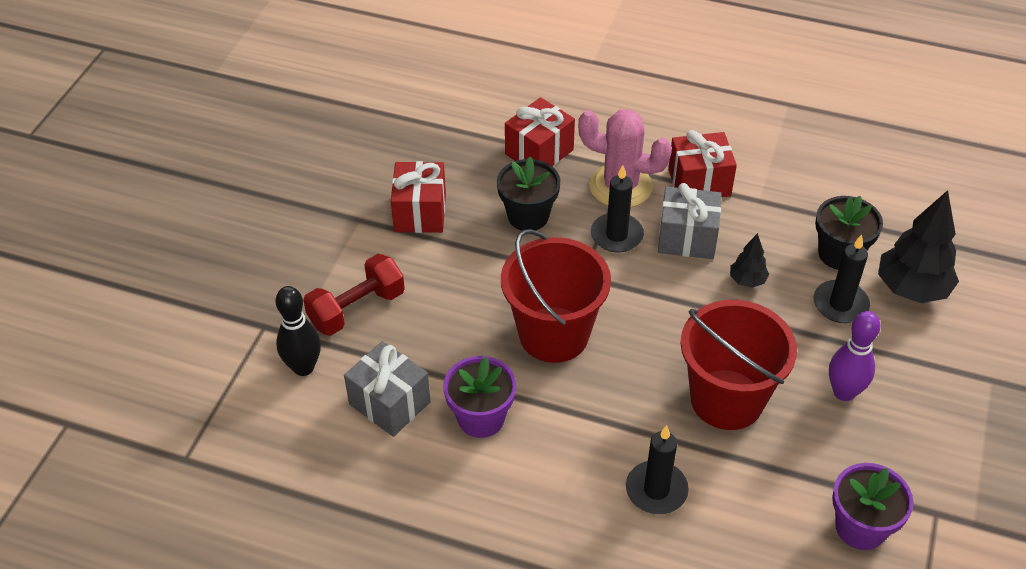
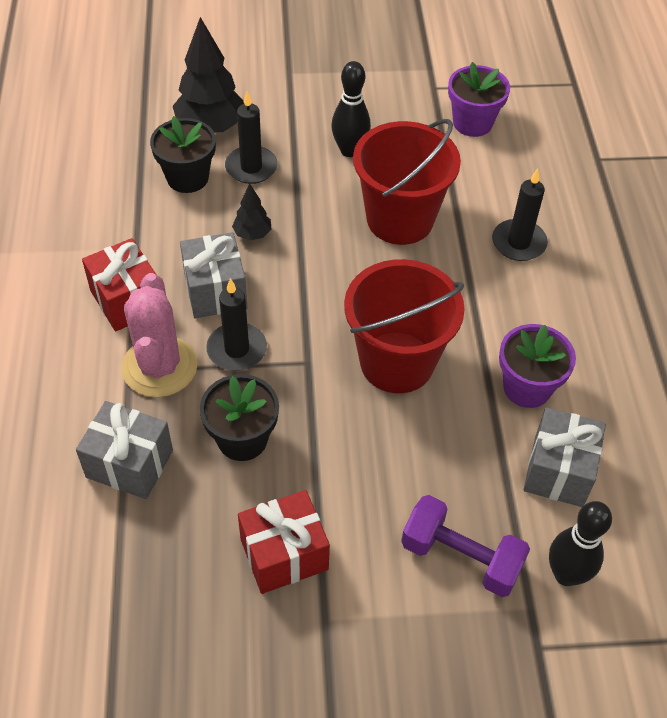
camera: 115 degrees left, 5 degrees up
(356, 309) = (461, 557): red dumbbell -> purple dumbbell
(539, 152) = (129, 464): red gift -> grey gift
(844, 392) = (349, 150): purple bowling pin -> black bowling pin

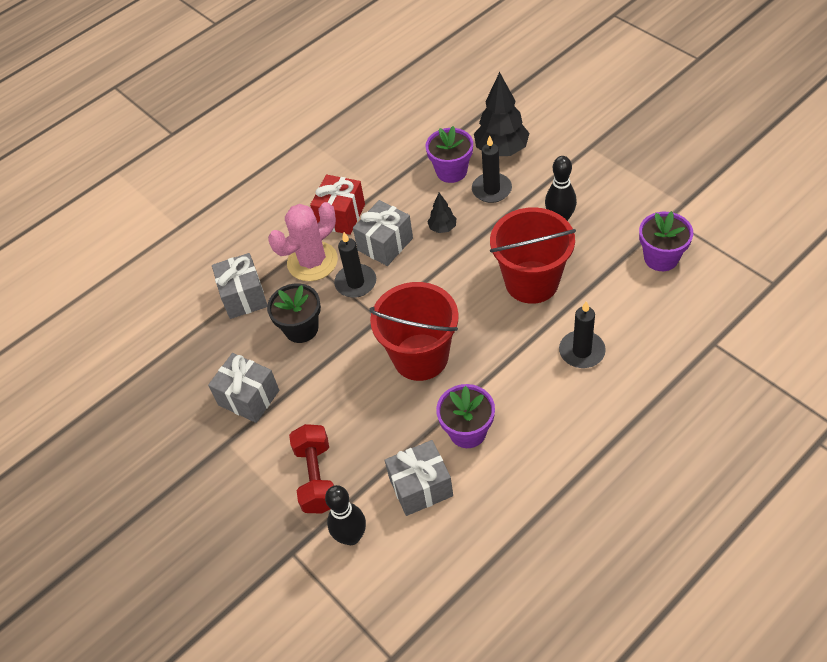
camera: 60 degrees right, 0 degrees up
(187, 178) = (451, 171): black flower pot -> purple flower pot
(284, 554) = (249, 398): red gift -> grey gift
(461, 557) = (316, 477): purple dumbbell -> red dumbbell

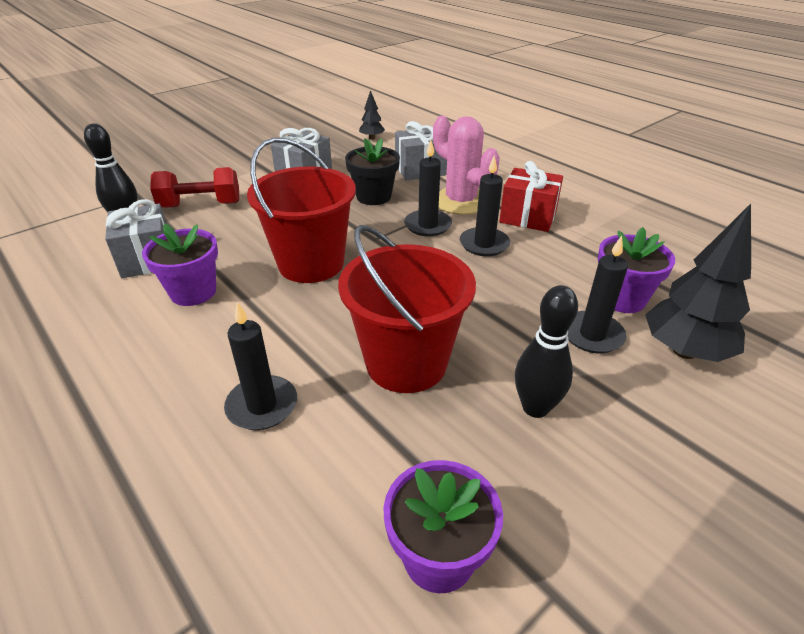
camera: 85 degrees right, 15 degrees down
(385, 244) = (484, 244): grey gift -> black candle
(442, 228) = (511, 287): black tree -> black tree (372, 138)

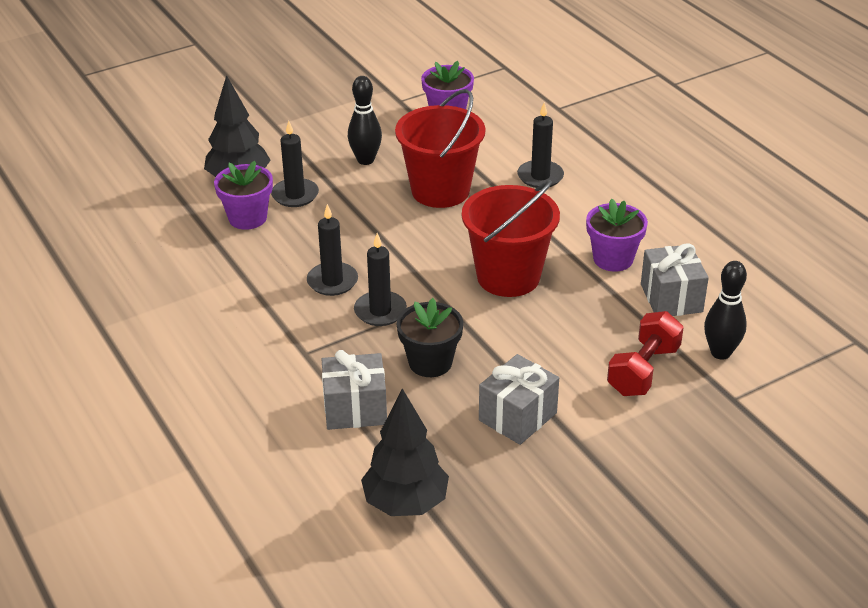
camera: 170 degrees left, 0 degrees up
(200, 205) = (643, 370): red dumbbell -> red dumbbell turned 60 degrees counterclockwise
(372, 138) = (406, 503): black tree -> black tree, size x1.99
(460, 201) = (328, 343): pink cactus -> none
(528, 217) = (265, 311): red gift -> none

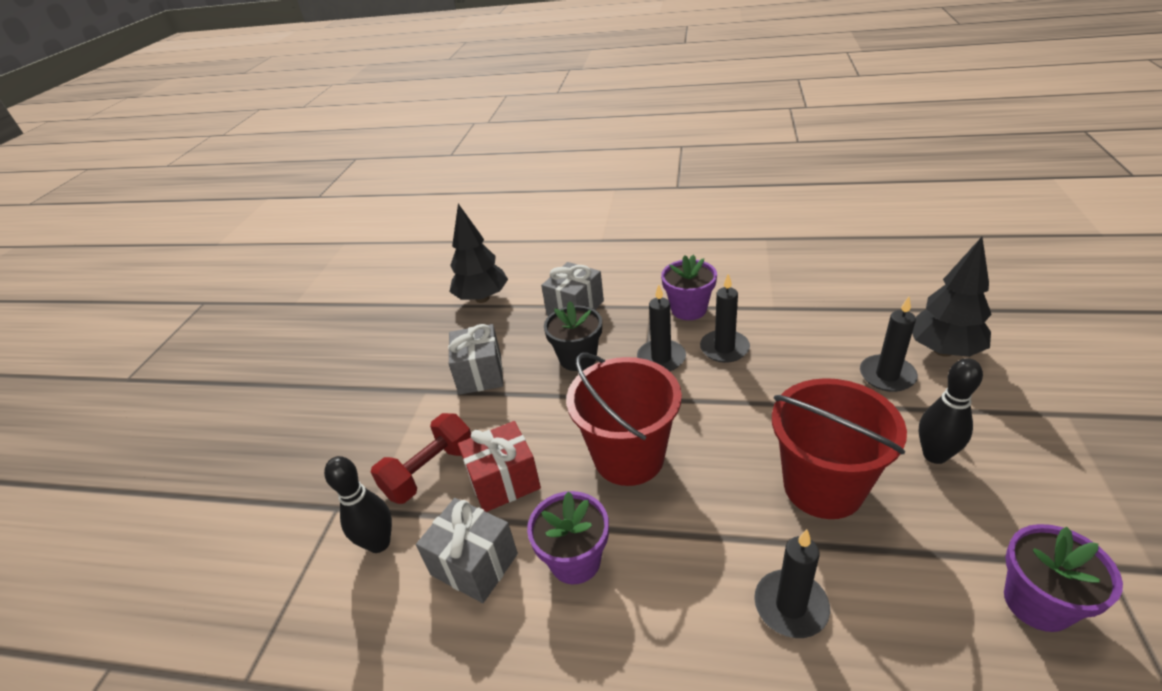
camera: 135 degrees right, 0 degrees up
(247, 218) = (863, 335): purple flower pot -> purple flower pot (689, 309)
(601, 324) = (504, 481): none -> red gift
(643, 370) = (430, 471): red dumbbell -> red dumbbell turned 60 degrees clockwise

